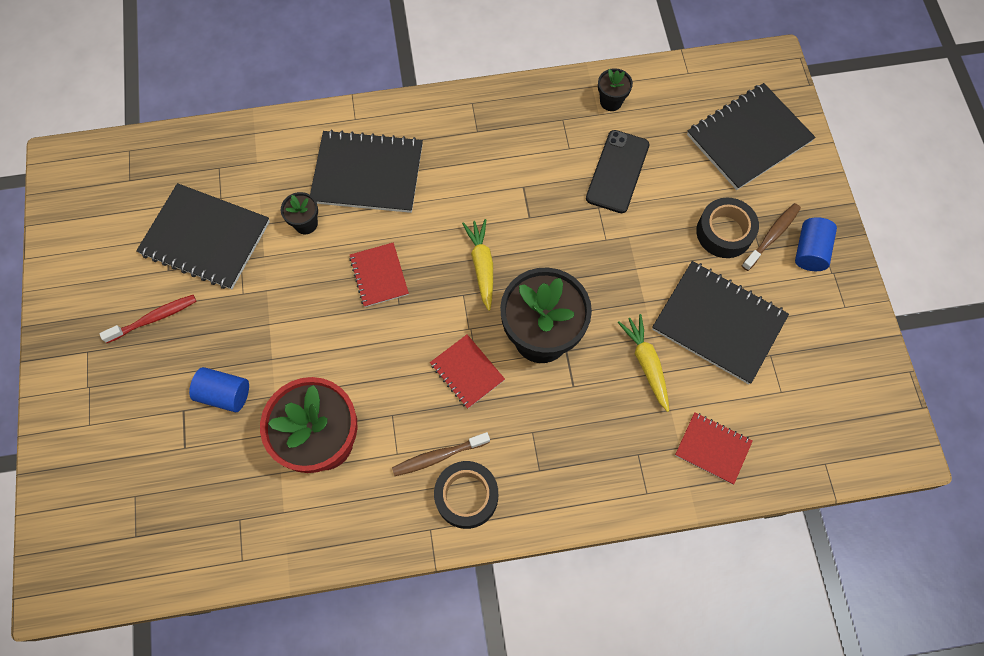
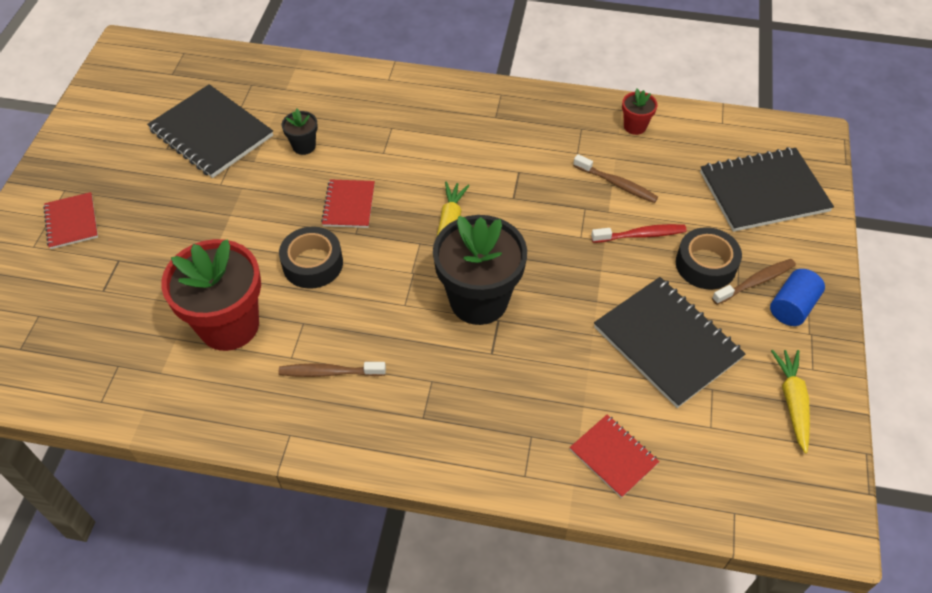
camera: 20 degrees right, 15 degrees down
(154, 318) = (134, 181): red toothbrush -> red toothbrush (641, 235)
(224, 394) = (161, 258): blue cylinder -> none
(367, 173) = (378, 123): black notebook -> none
(466, 496) = (339, 417): black tape -> black tape (312, 264)
(467, 372) = (392, 308): red notebook -> red notebook (71, 222)
(611, 101) = (635, 126): black flower pot -> red flower pot
(617, 171) = (617, 184): black phone -> brown toothbrush
(646, 364) = (575, 356): yellow carrot -> yellow carrot (792, 402)

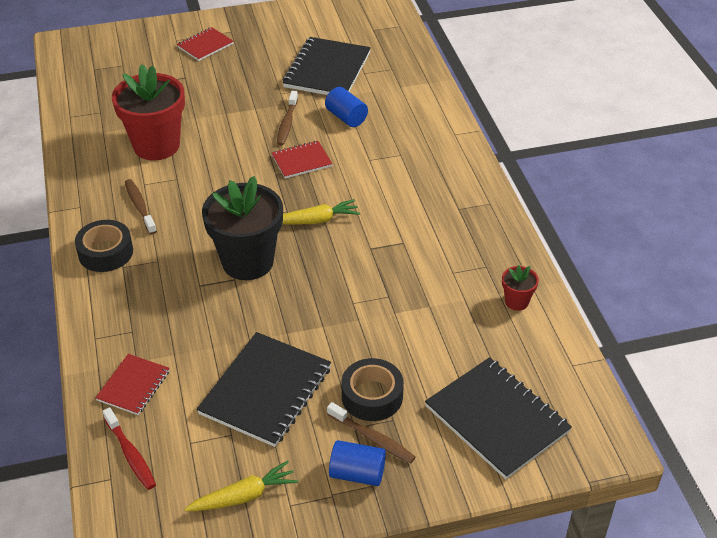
camera: 65 degrees right, 10 degrees down
(304, 146) = (346, 117): black flower pot -> blue cylinder
(312, 264) = (233, 163): black tape -> black tape (105, 252)
(617, 184) = (432, 309): brown toothbrush -> brown toothbrush (287, 123)
(641, 235) = (380, 342): red toothbrush -> red toothbrush (131, 454)

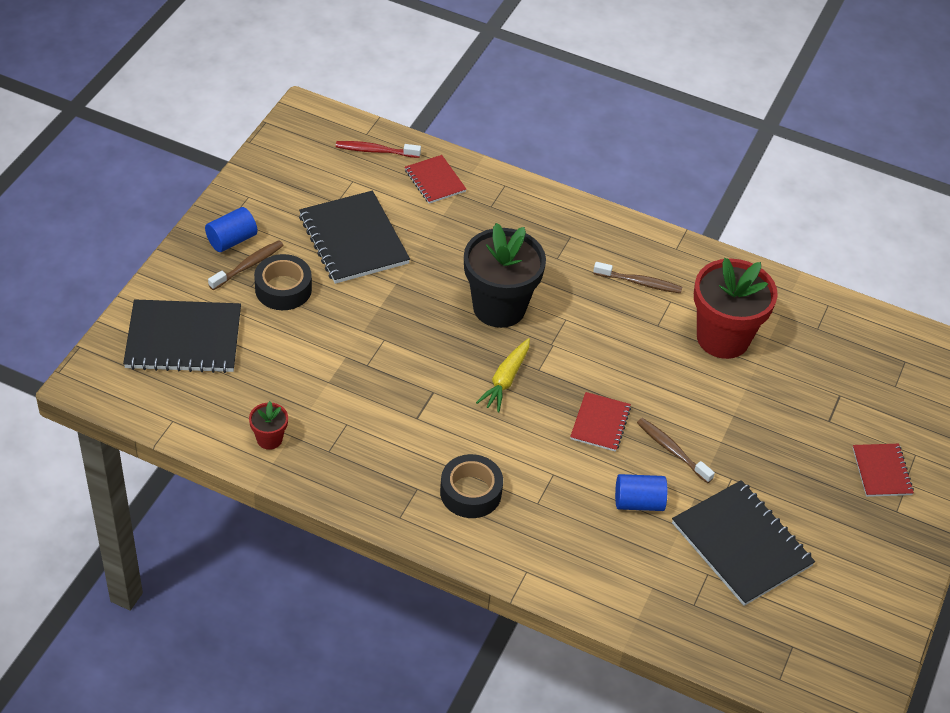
camera: 125 degrees right, 5 degrees up
(105, 252) = (598, 235): black tape -> black tape (470, 492)
(243, 496) = (280, 181): yellow carrot -> none
(373, 438) = (248, 265): brown toothbrush -> brown toothbrush turned 150 degrees clockwise

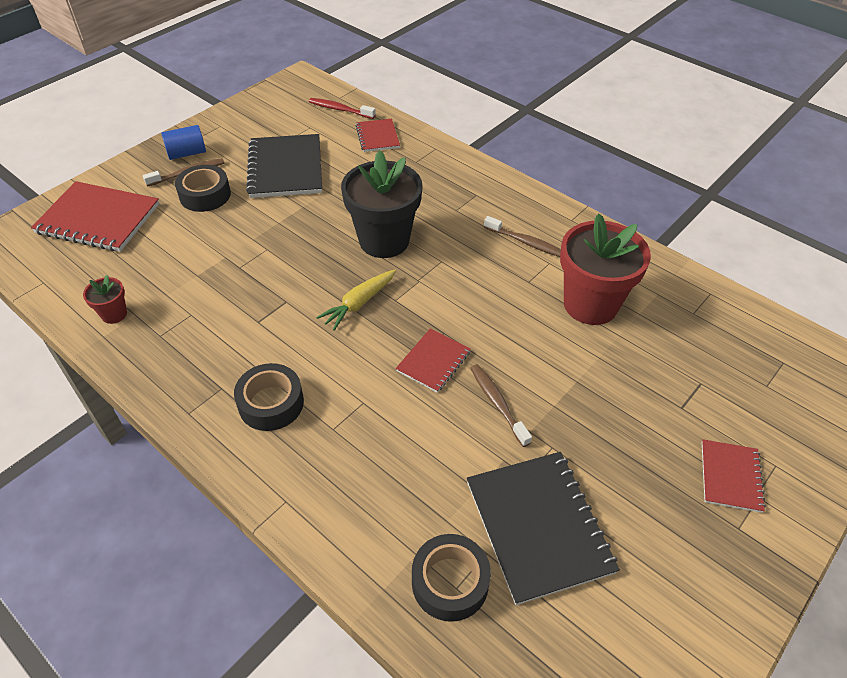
camera: 20 degrees right, 0 degrees up
(183, 339) = (98, 219): black notebook -> red notebook
(638, 502) = (440, 451): blue cylinder -> none
(687, 601) = (450, 582): none -> black tape

